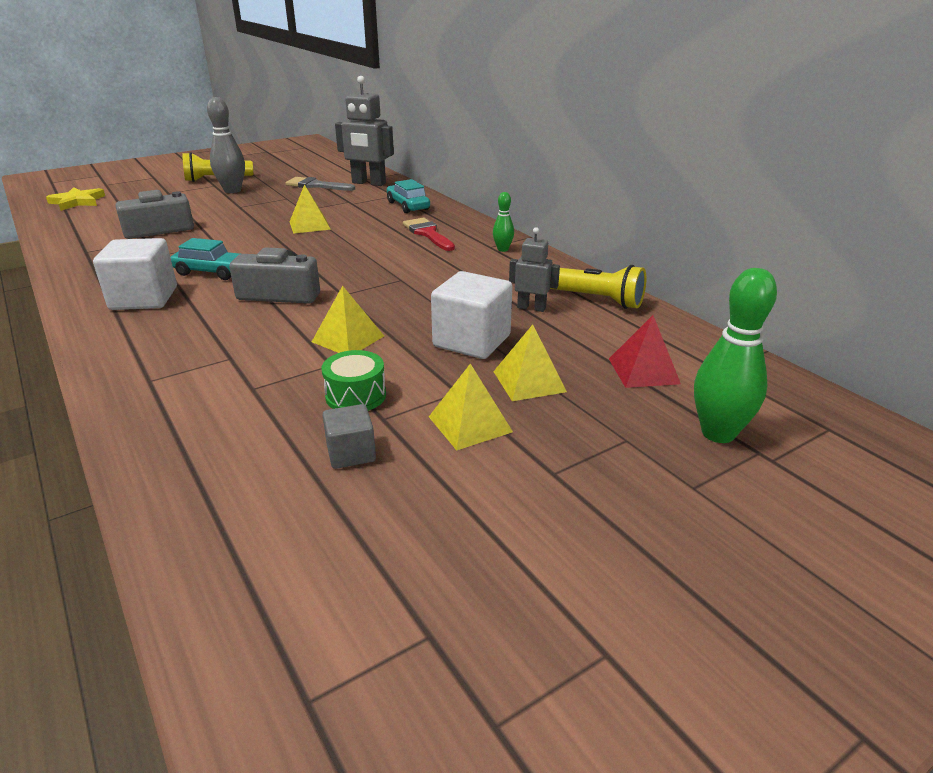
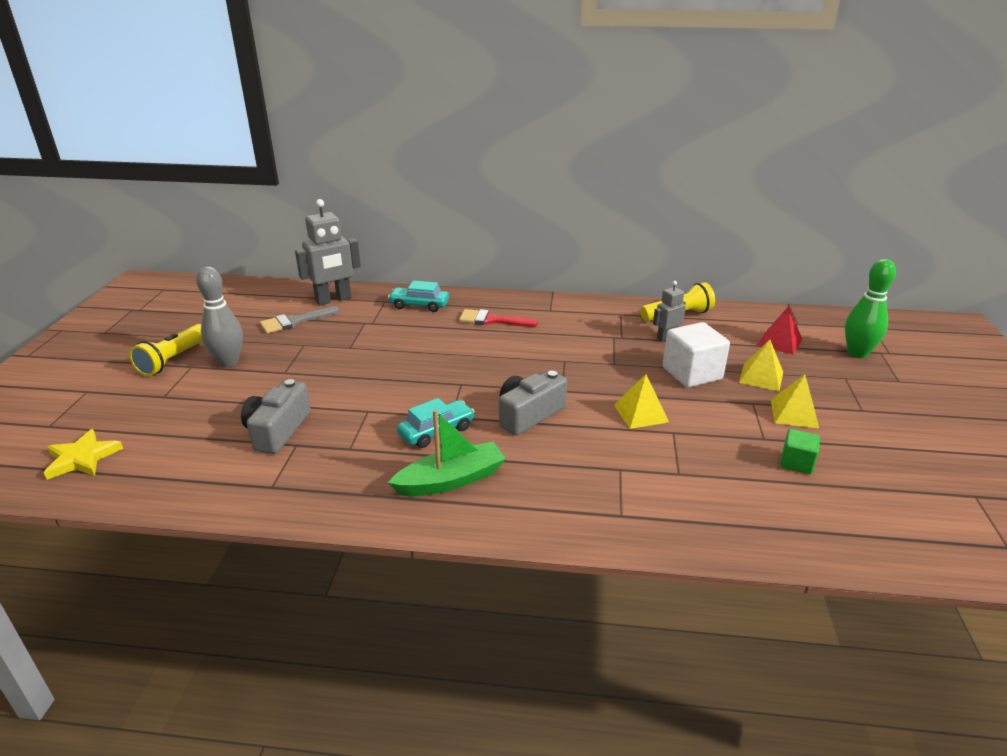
camera: 50 degrees left, 0 degrees up
(144, 298) = (451, 480): white cube -> green boat
(309, 225) = (394, 357): yellow pyramid -> none
(351, 453) = (796, 463): grey cube -> green cube
(356, 395) = (726, 438): green drum -> none
(502, 249) = (562, 308): green bowling pin -> none

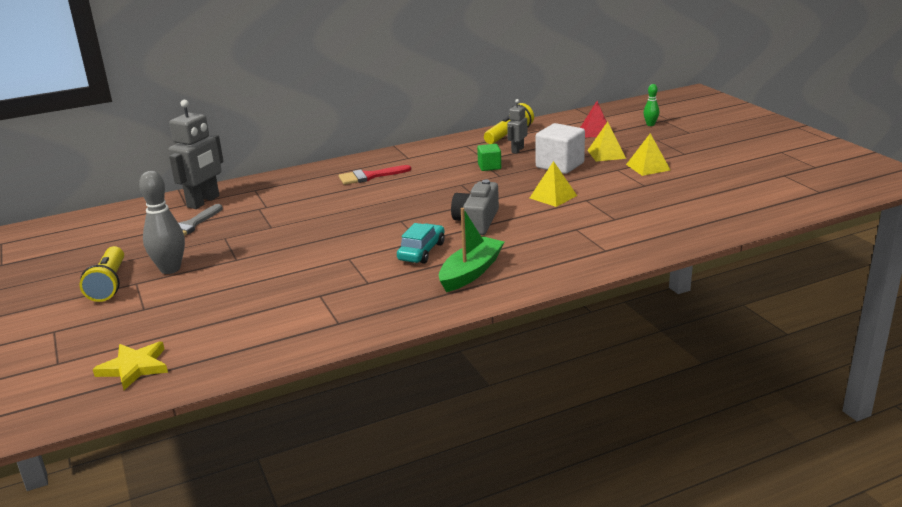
camera: 30 degrees left, 5 degrees down
(277, 430) = (290, 293): grey camera -> none
(419, 305) = (292, 184): turquoise car -> none
(796, 463) = (676, 191): green cube -> green cube (489, 166)
(857, 353) = (650, 124): green bowling pin -> green bowling pin, size x0.53

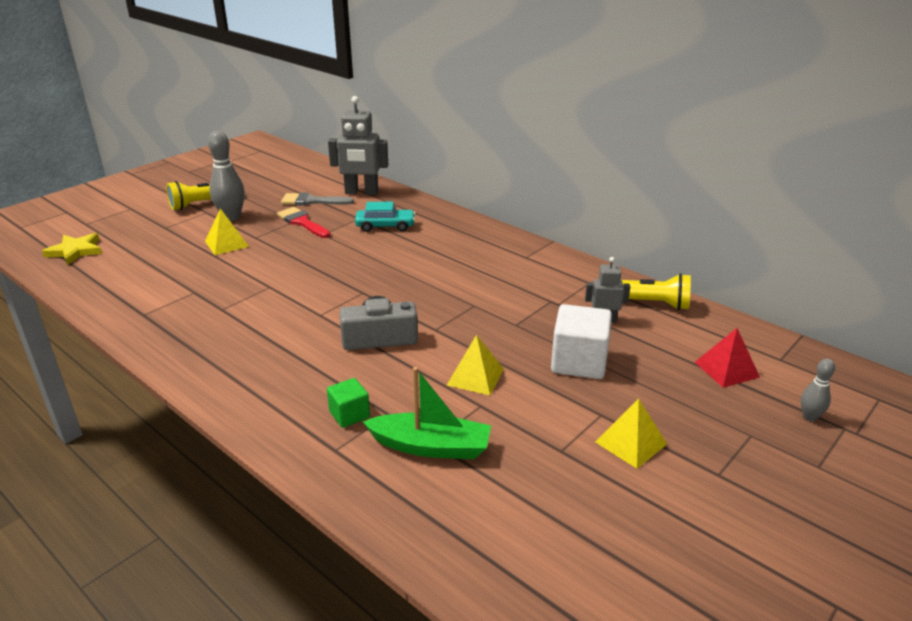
camera: 65 degrees right, 5 degrees up
(370, 176) = (461, 249): red brush -> red brush (302, 222)
(421, 251) = (294, 321): turquoise car -> turquoise car (385, 226)
(471, 272) = (253, 362): green boat -> green boat (431, 446)
(489, 166) = (537, 312): green cube -> green cube (349, 414)
(606, 154) = (649, 394): yellow pyramid -> yellow pyramid (226, 243)
(650, 124) = (809, 417): green bowling pin -> grey bowling pin

